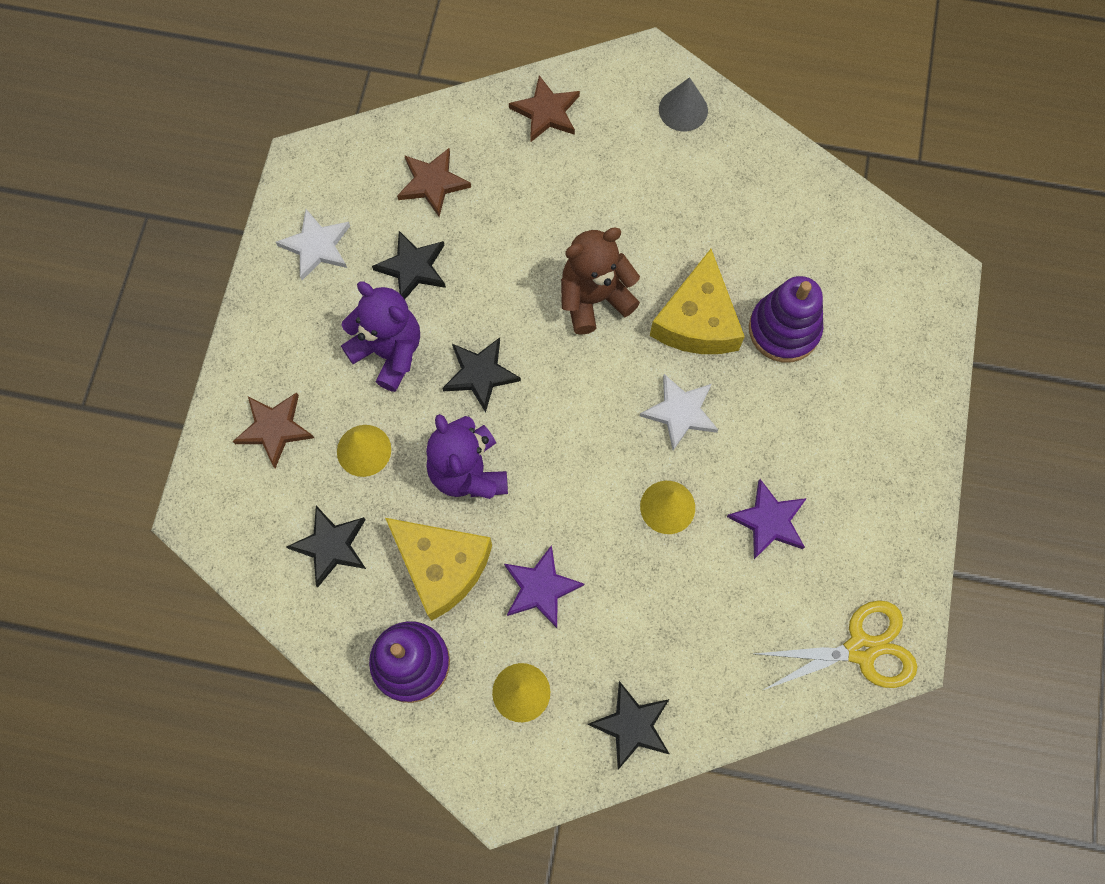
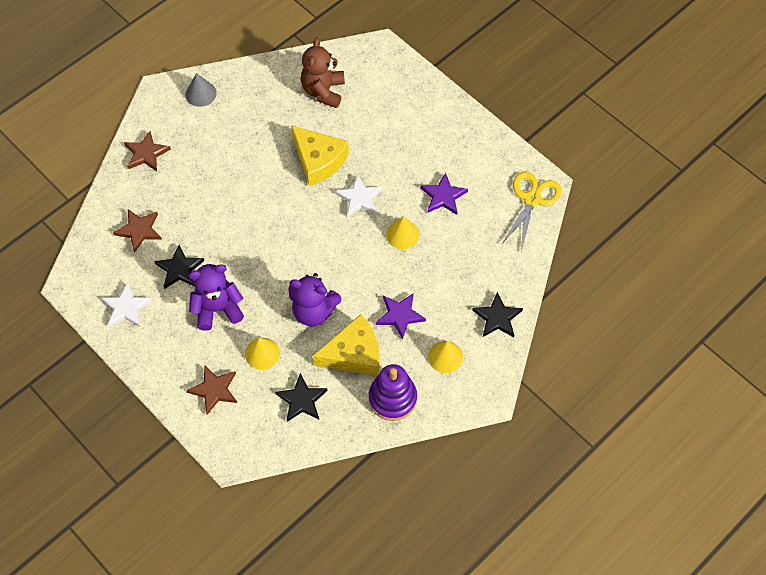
camera: 55 degrees left, 10 degrees down
(480, 374) = (266, 274): black star -> none
(594, 298) = (269, 197): brown teddy bear -> brown teddy bear (323, 91)
(784, 329) = (354, 128): purple stacking toy -> none

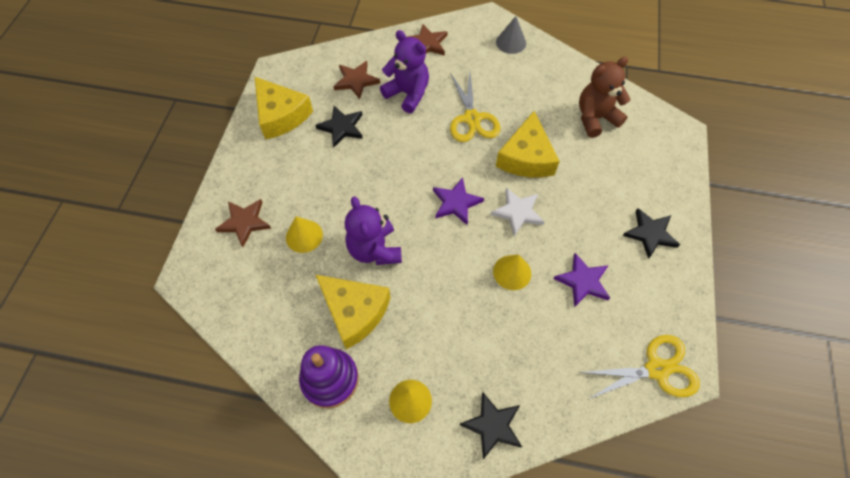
camera: 55 degrees right, 0 degrees up
(126, 308) = (281, 115): white star -> yellow cheese
(217, 309) = (324, 176): purple teddy bear -> purple teddy bear (408, 94)
(252, 172) = (472, 118): none -> yellow scissors
(302, 400) = (277, 298): black star -> black star (650, 234)
(400, 315) = (424, 326): purple star -> purple star (456, 203)

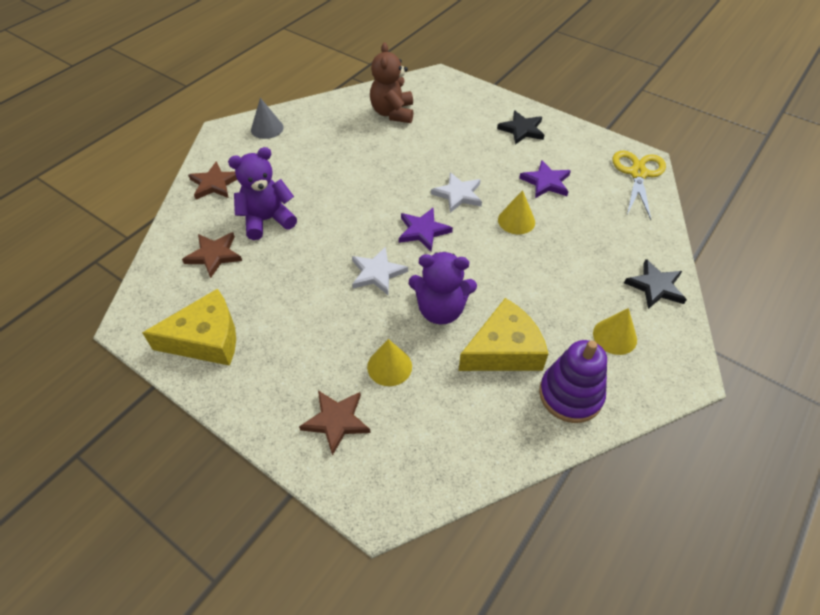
camera: 65 degrees left, 10 degrees down
(342, 127) = (268, 288): black star -> none
(391, 189) = (377, 273): none -> white star
(472, 118) = (335, 186): yellow scissors -> none
(526, 157) = (404, 168): yellow cheese -> none

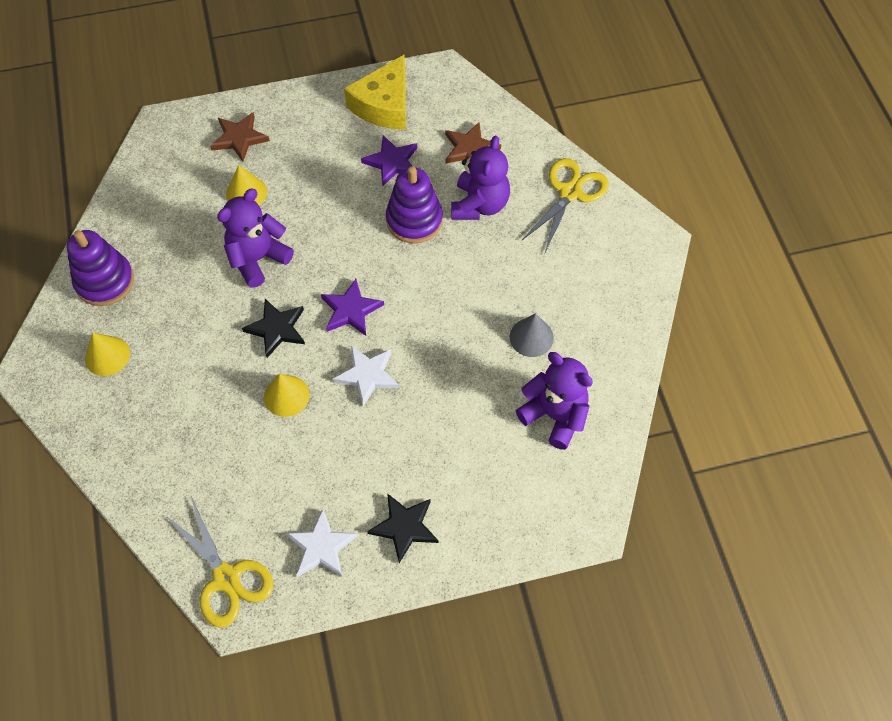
camera: 130 degrees right, 10 degrees up
(214, 183) = (570, 193): brown star -> yellow scissors
(267, 128) = (628, 280): grey cone -> grey cone (531, 337)
(314, 245) = (414, 220): none -> purple stacking toy
(377, 273) = (338, 243): white star -> white star (321, 547)
(393, 113) = (554, 415): brown teddy bear -> purple teddy bear
(504, 350) = (181, 271): yellow cheese -> none
(546, 182) = (306, 471): purple star -> purple star (392, 162)
(655, 286) = (107, 436): black star -> black star (276, 329)

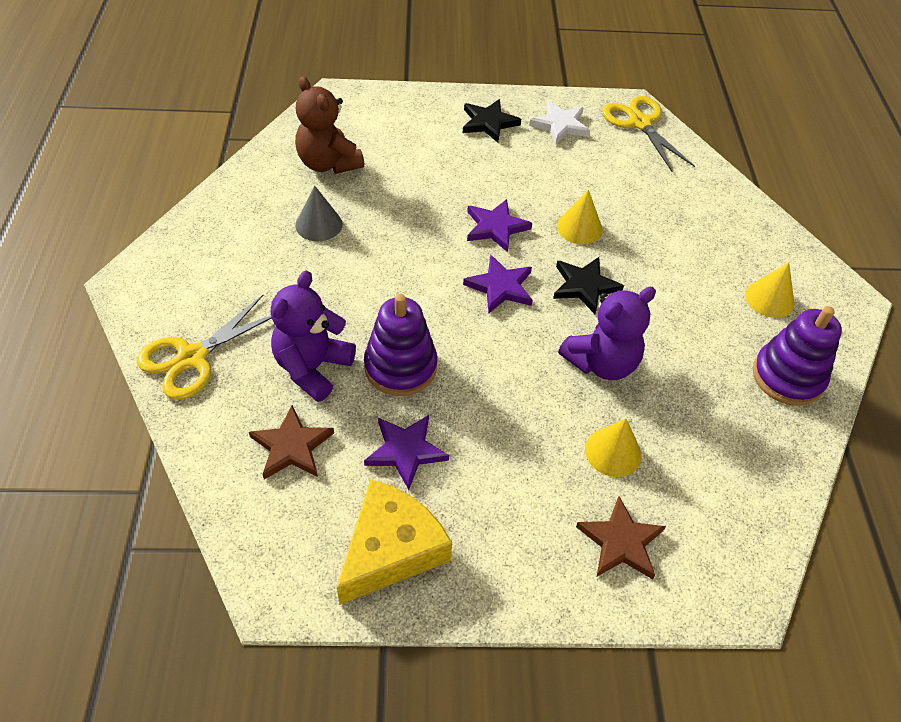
camera: 170 degrees left, 10 degrees down
(367, 375) = (495, 227): white star -> purple star
(554, 415) = (328, 163): purple teddy bear -> brown teddy bear

